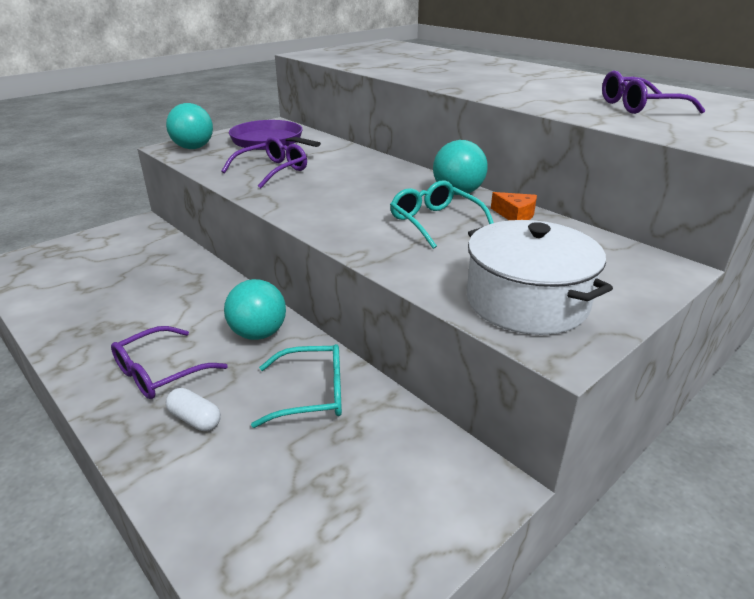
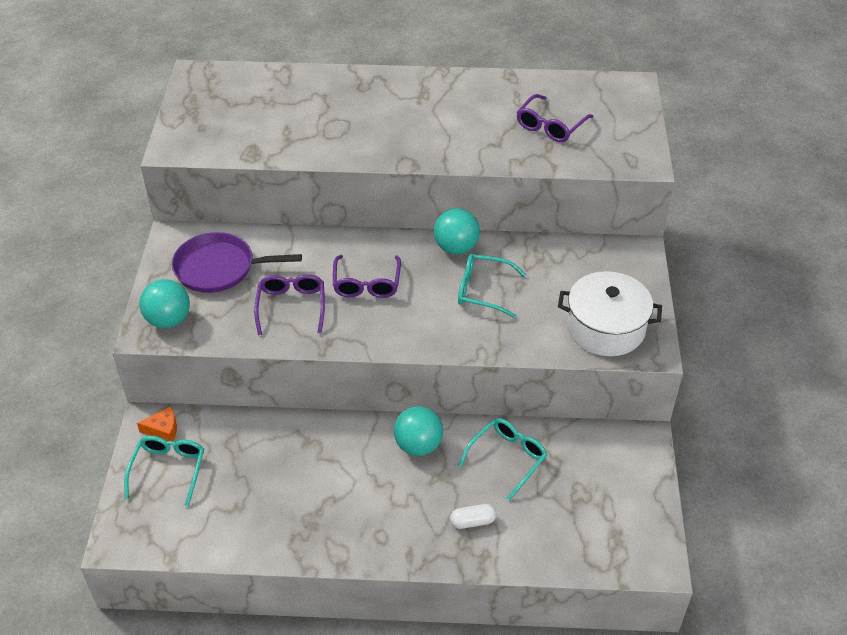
camera: 45 degrees left, 15 degrees up
(99, 248) = (168, 470): none -> turquoise glasses
(160, 372) = (406, 515): purple glasses -> purple glasses (366, 284)
(515, 215) = (517, 251): orange cheese -> orange cheese (163, 429)

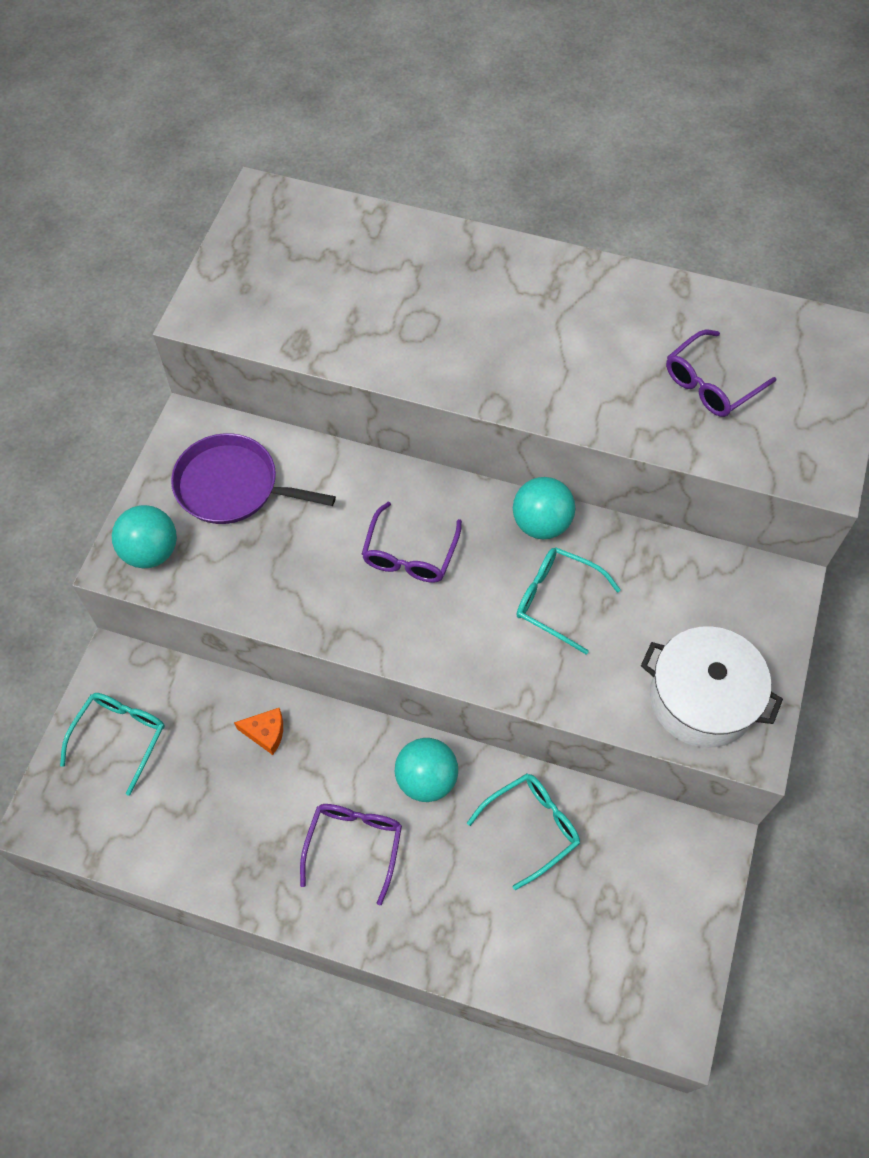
camera: 15 degrees right, 15 degrees up
(163, 429) = (128, 678): orange cheese -> orange cheese (265, 733)
(291, 306) = (306, 567): purple glasses -> purple glasses (354, 845)
(472, 521) = (462, 907): white capsule -> none

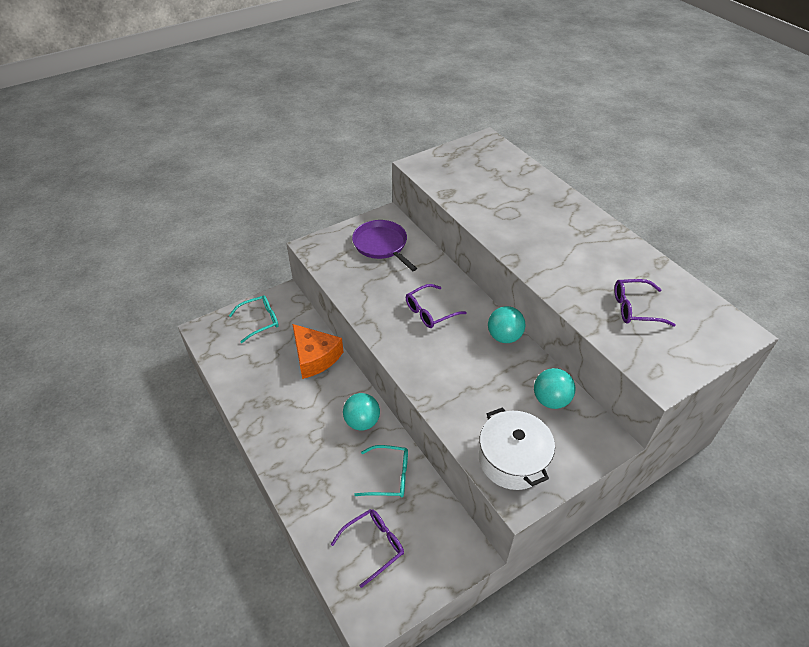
camera: 40 degrees right, 15 degrees down
(151, 552) = (326, 248): turquoise ball -> turquoise ball (551, 400)
(265, 733) = (315, 357): orange cheese -> orange cheese, size x2.12
(354, 845) = (305, 425): purple glasses -> purple glasses (373, 546)
(557, 600) = (480, 371): turquoise glasses -> none

